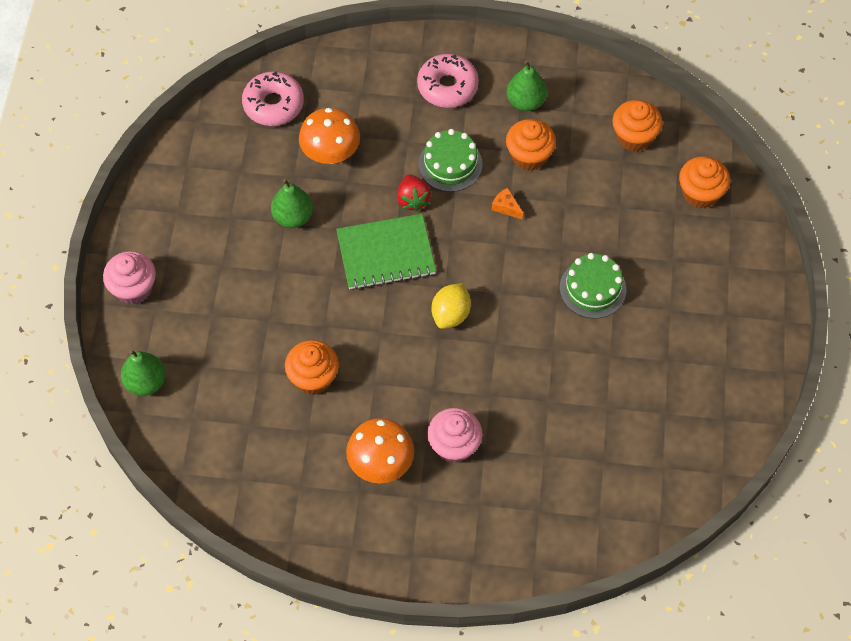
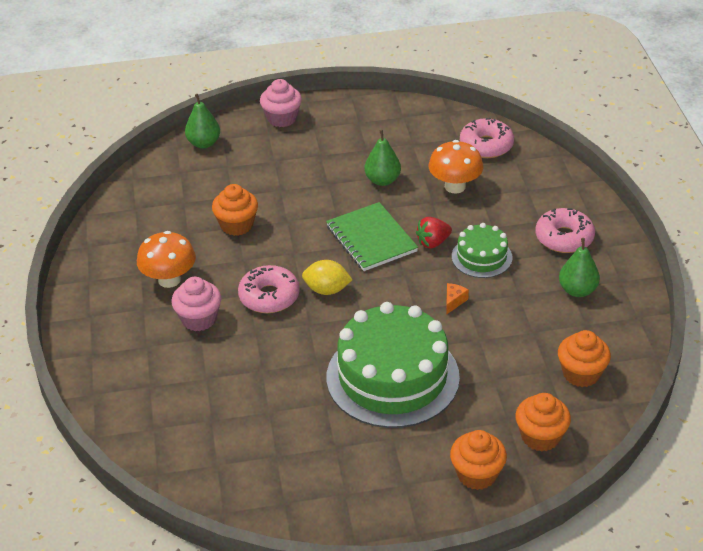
camera: 75 degrees right, 20 degrees down
(442, 370) = (269, 296): none -> pink donut
(529, 156) = (518, 305): orange cupcake -> orange cupcake (477, 474)
(593, 288) = (392, 377): green cake -> green cake, size x2.00

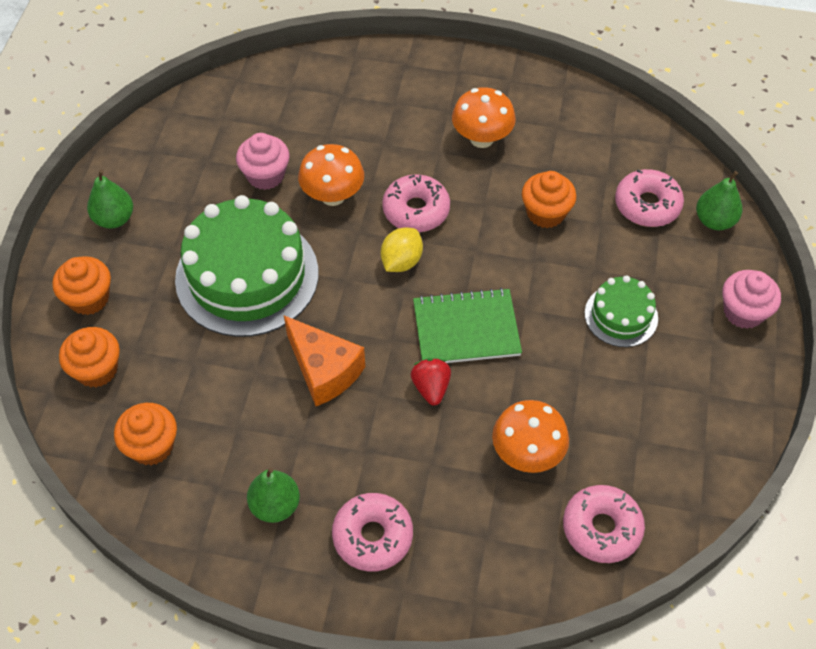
camera: 110 degrees right, 15 degrees up
(199, 319) = (412, 148): pink cupcake -> pink cupcake (265, 175)
(203, 177) = (647, 205): none -> pink donut
(278, 352) = (333, 196): none -> orange mushroom
(382, 180) = (571, 378): green pear -> green pear (114, 219)
(454, 301) = (324, 370): orange cheese -> orange cheese, size x2.36
(481, 257) = (382, 428): green cake -> green cake (621, 315)

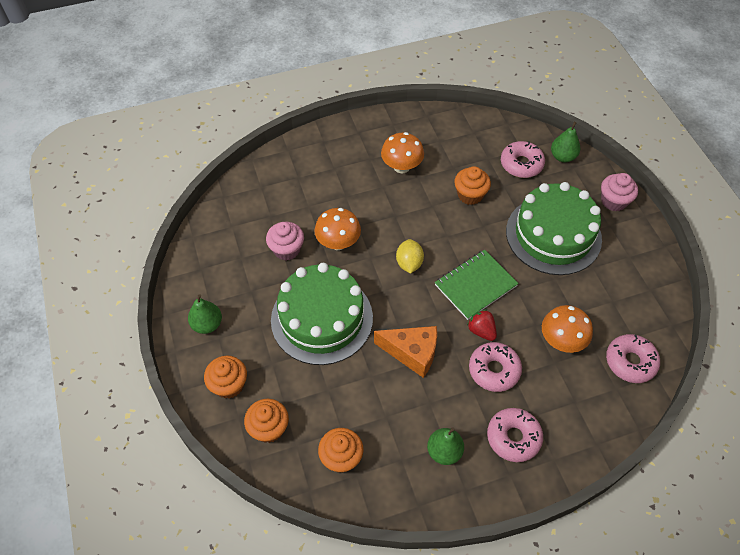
camera: 30 degrees left, 0 degrees up
(416, 210) = (395, 228): pink donut -> pink donut (494, 370)
(621, 315) = (553, 235): green cake -> green cake, size x2.00

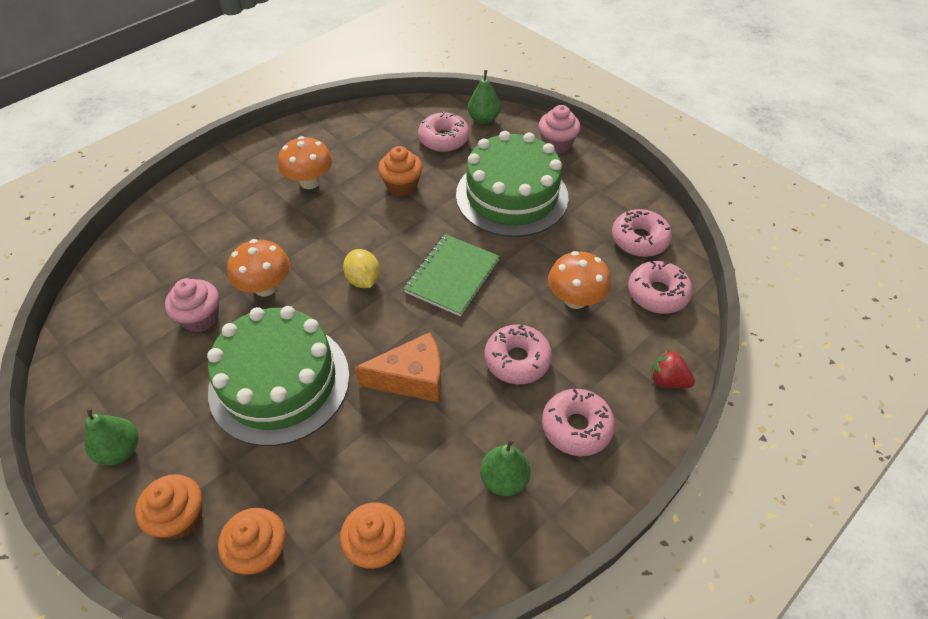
camera: 25 degrees left, 5 degrees down
(481, 331) = (482, 322): red strawberry -> red strawberry (667, 380)
(640, 311) = (639, 239): none -> pink donut

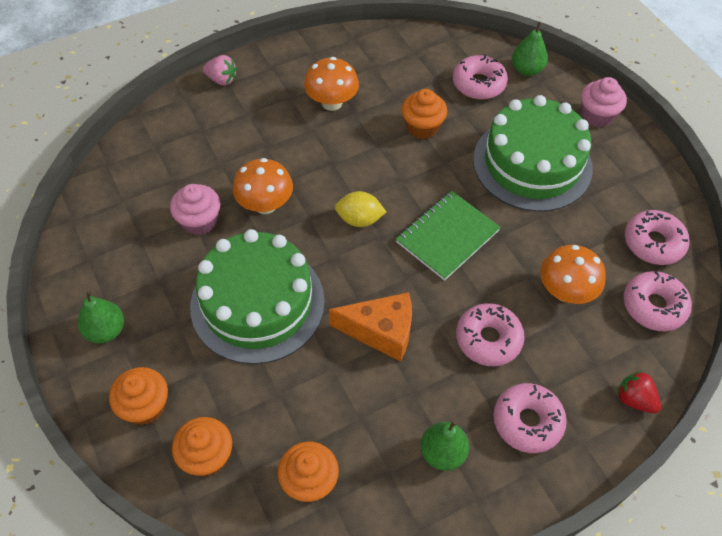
camera: 15 degrees right, 5 degrees up
(195, 183) = (222, 80): none -> pink strawberry
(363, 280) = (359, 219): yellow lemon -> yellow lemon turned 75 degrees counterclockwise

